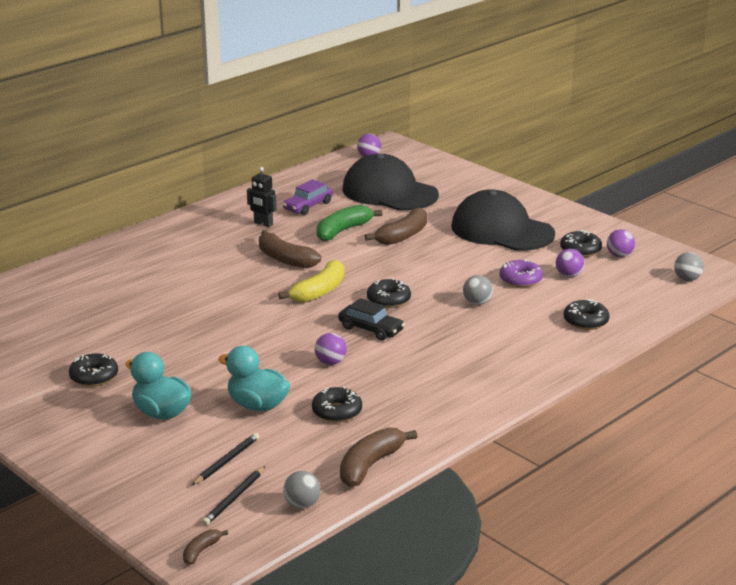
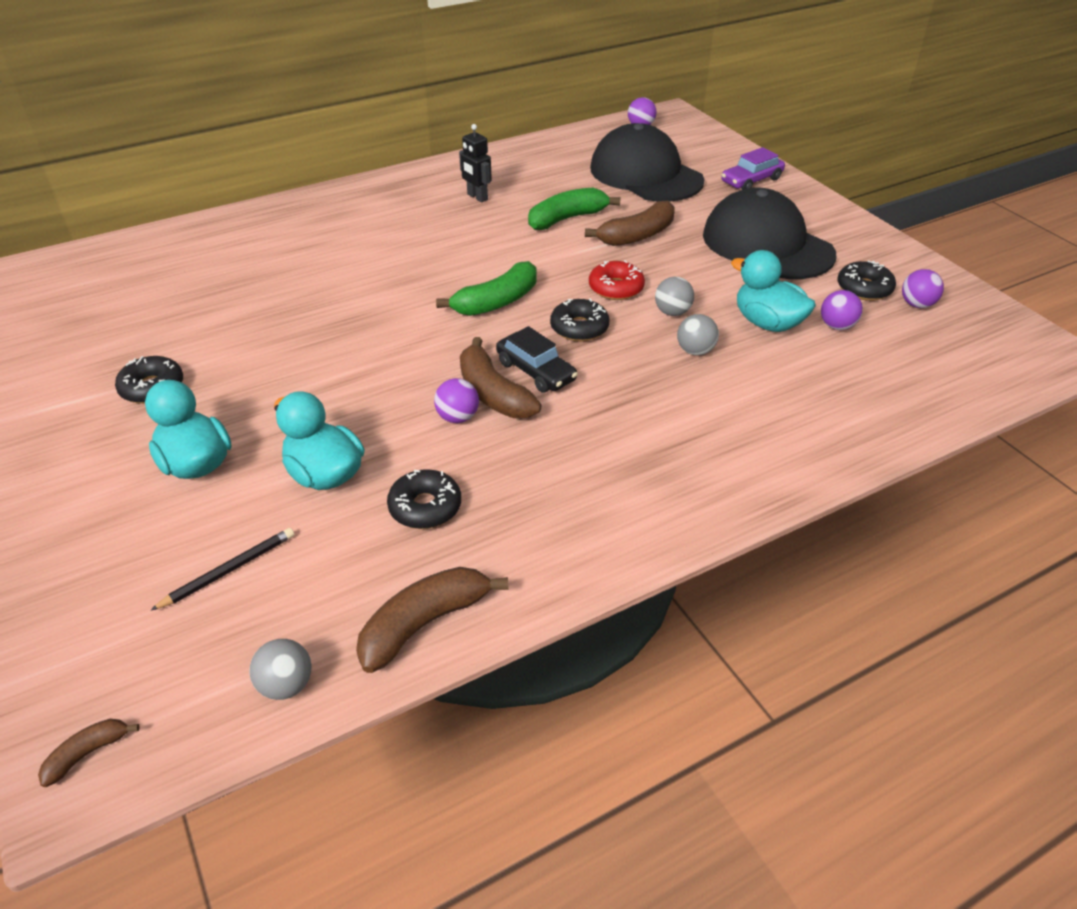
camera: 15 degrees right, 15 degrees up
(234, 498) = (198, 648): black pencil -> none
(285, 259) = (478, 248): brown banana -> brown banana (493, 393)
(308, 206) = (540, 180): purple car -> purple car (751, 180)
(319, 292) = (496, 302): yellow banana -> green banana
(403, 272) = (616, 288): none -> red donut
(520, 280) = (767, 323): purple donut -> turquoise duck
(585, 321) = (840, 407): black donut -> none
(687, 279) = (1008, 358): grey ball -> grey ball (672, 312)

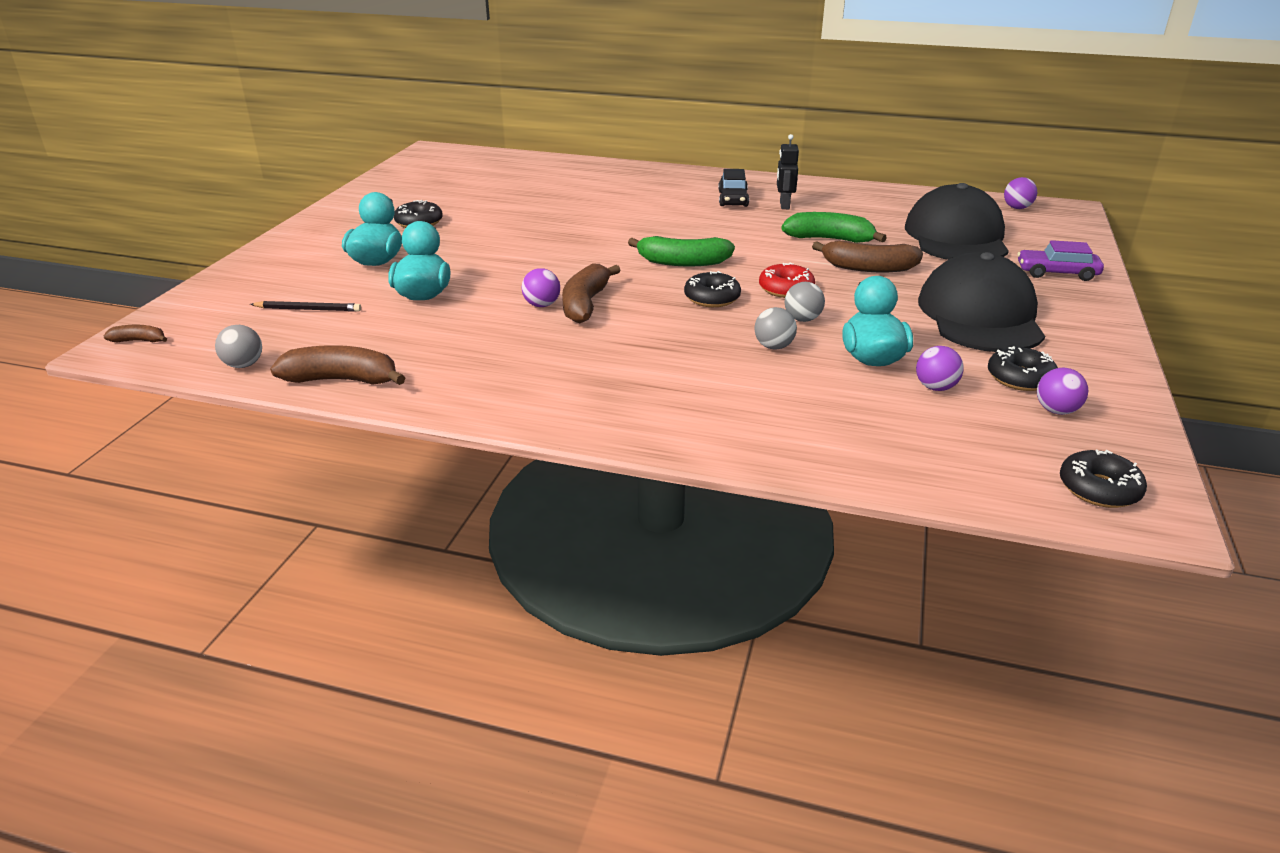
camera: 45 degrees right, 10 degrees down
(425, 507) = (442, 334): black donut -> black donut (1099, 489)
(536, 371) = (635, 306): black car -> black car (733, 199)

